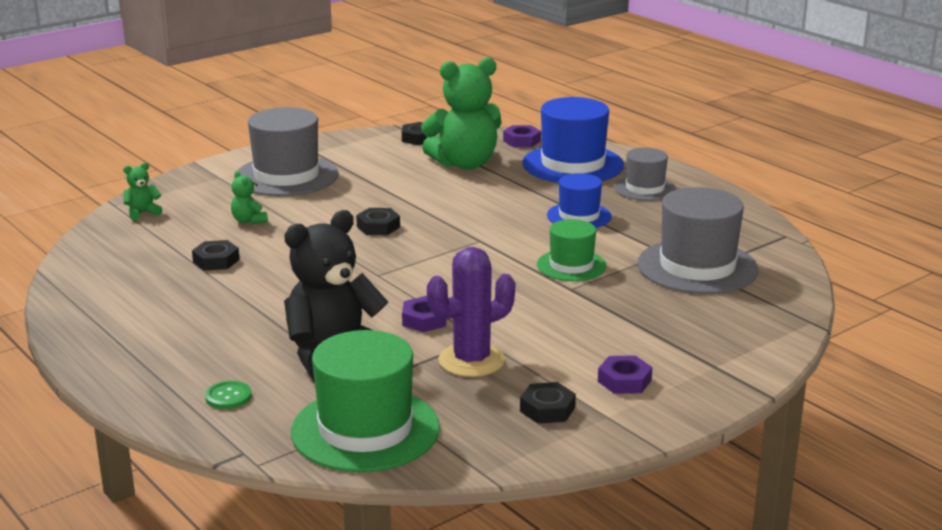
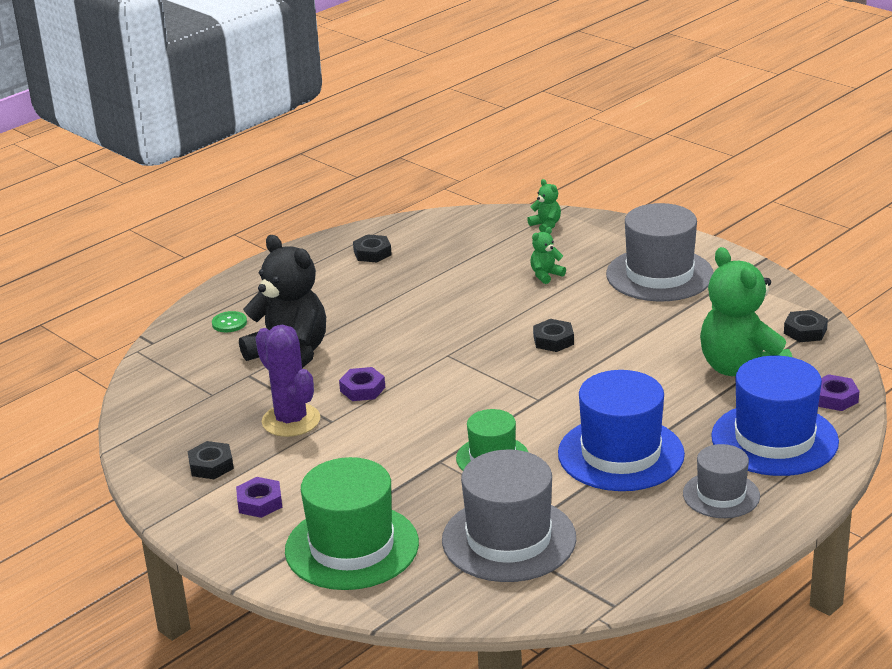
camera: 85 degrees right, 5 degrees up
(216, 261) = (457, 276): black nut -> black nut (372, 253)
(365, 430) = (181, 386): green hat -> green hat (352, 547)
(579, 216) = (621, 454): blue hat -> blue hat, size x1.71

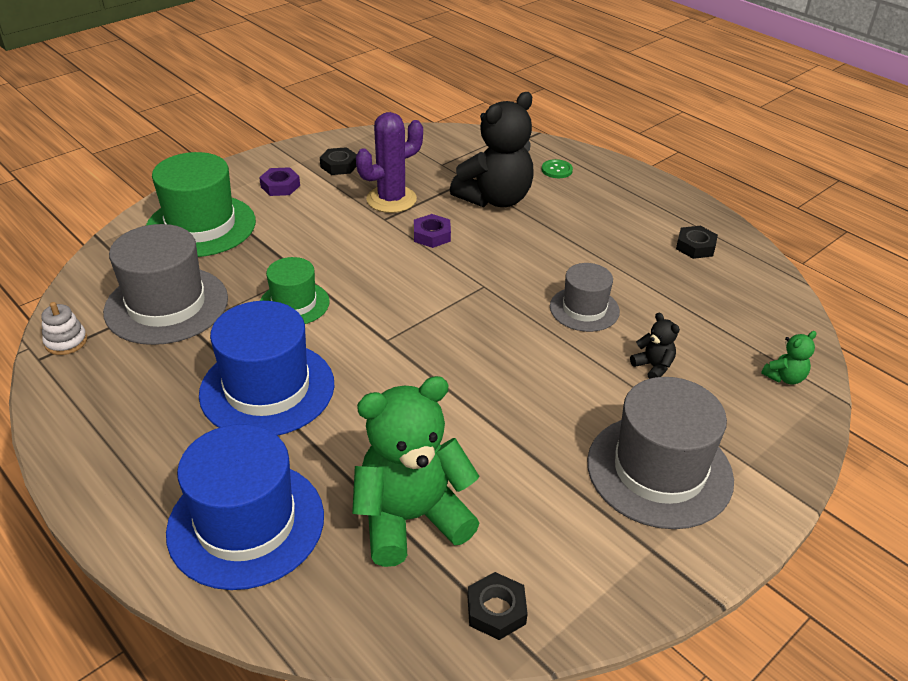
camera: 90 degrees right, 10 degrees up
(546, 275) = (653, 367): green teddy bear -> black teddy bear
(553, 340) = (502, 360): black nut -> none
(583, 593) = (66, 342): none -> white stacking toy
(721, 495) = (161, 457): grey hat -> grey hat (584, 309)
(834, 398) = (316, 608): purple nut -> none

